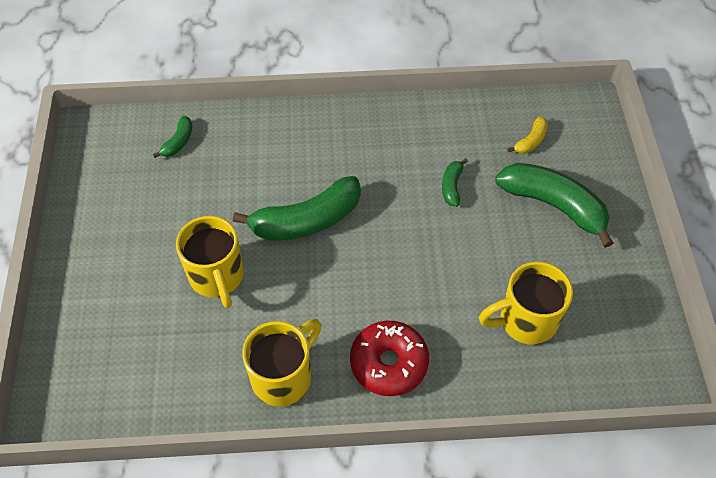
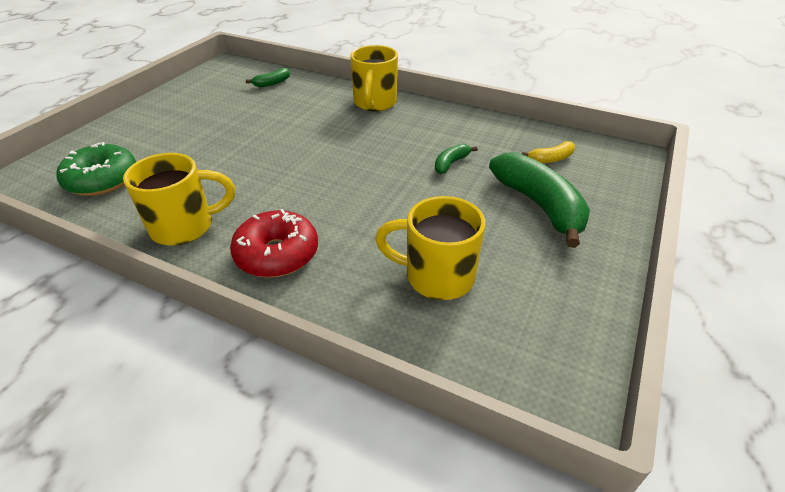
camera: 30 degrees right, 15 degrees down
(142, 365) = (102, 180): none -> green donut
(217, 277) = (212, 152): yellow mug -> yellow mug (375, 103)
(306, 221) = (311, 145): green banana -> none

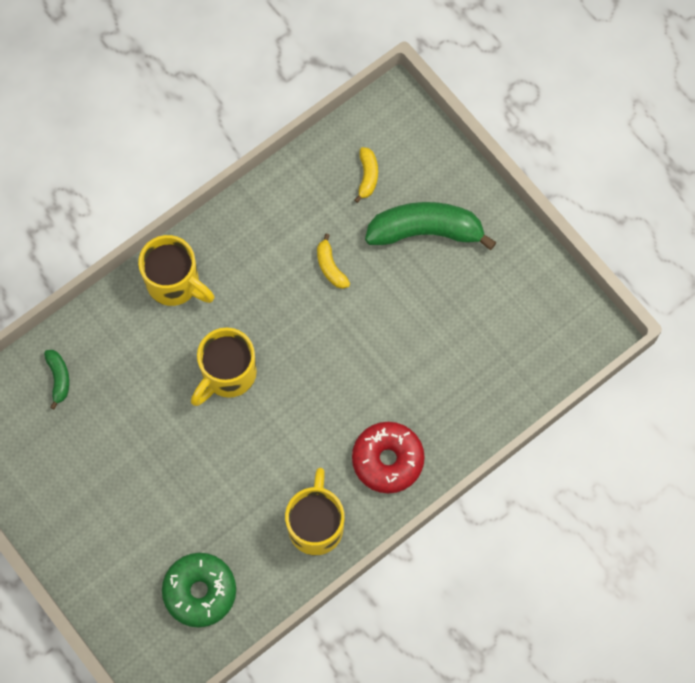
camera: 65 degrees left, 30 degrees up
(437, 277) = (467, 354): yellow mug -> yellow mug (227, 374)
(451, 163) = (330, 267): green banana -> yellow banana

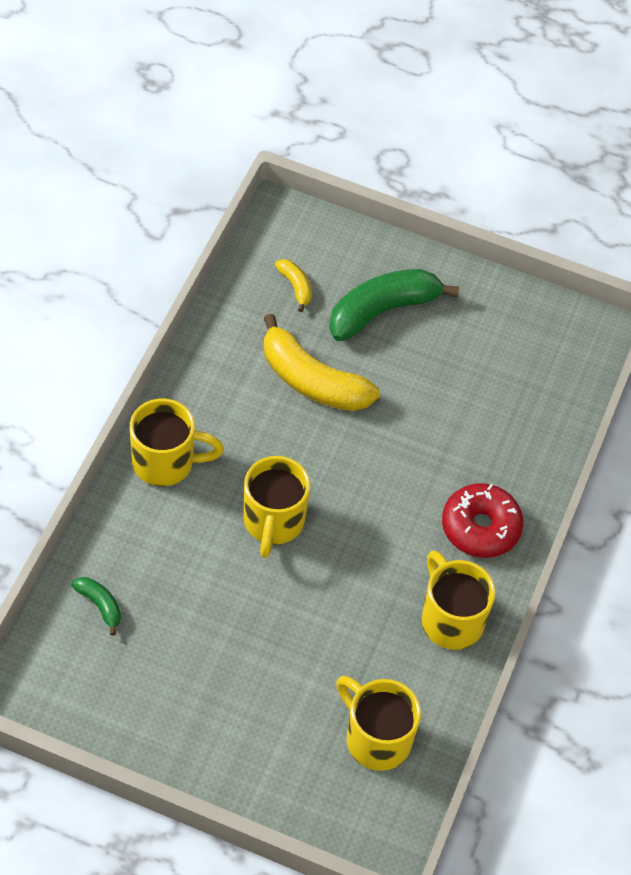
camera: 35 degrees left, 15 degrees down
(200, 591) = (376, 739): green donut -> yellow mug
(330, 267) = (312, 380): yellow banana -> yellow banana, size x2.15

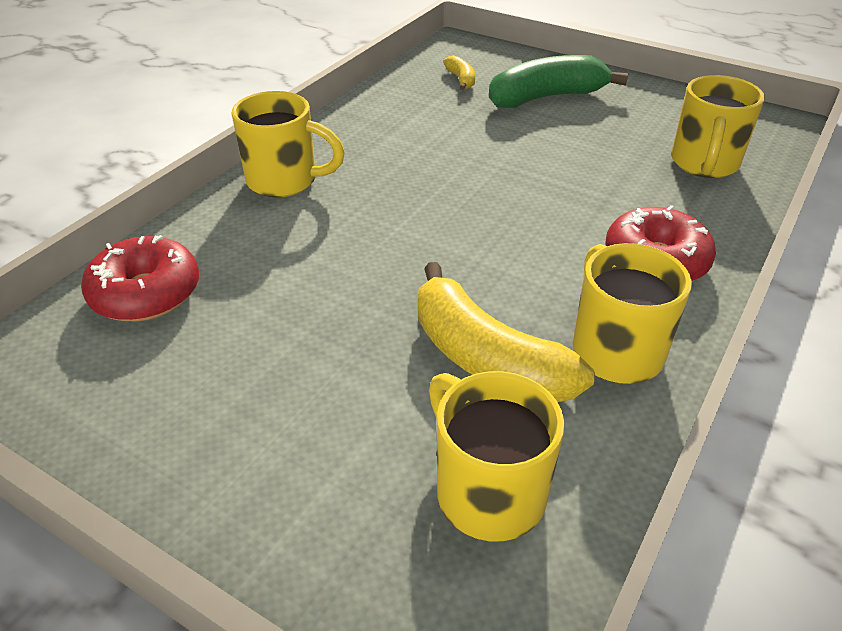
camera: 15 degrees right, 15 degrees down
(100, 605) = (146, 293): green banana -> red donut
(273, 522) = (392, 236): yellow mug -> yellow mug (704, 164)
(312, 380) = (464, 135): yellow banana -> yellow banana (486, 358)

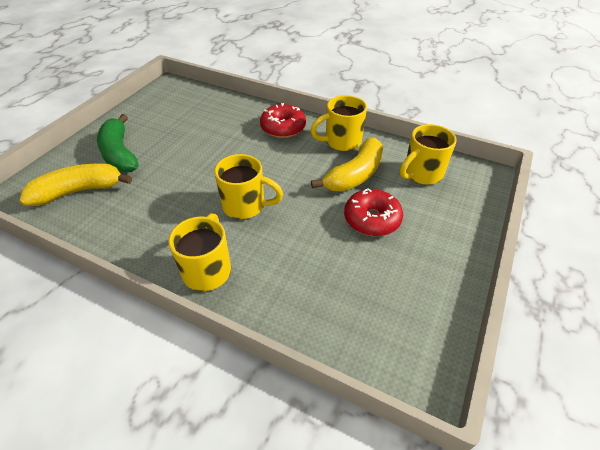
camera: 95 degrees left, 5 degrees up
(146, 293) = (336, 318): red donut -> red donut (372, 219)
(461, 80) = (79, 191): yellow banana -> yellow banana, size x2.15
(704, 164) = (205, 108): yellow mug -> yellow mug (245, 206)

